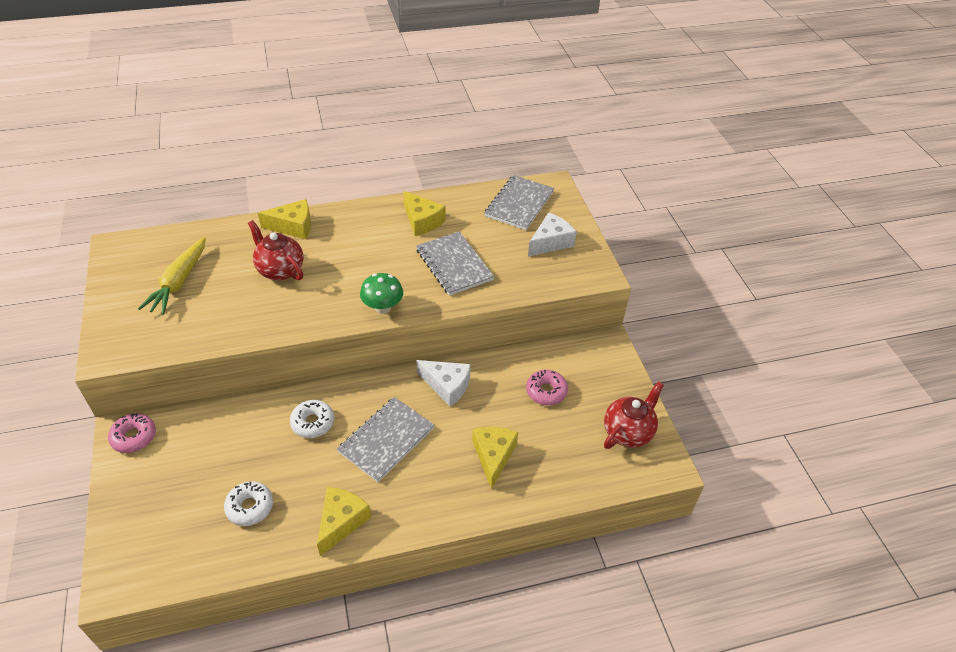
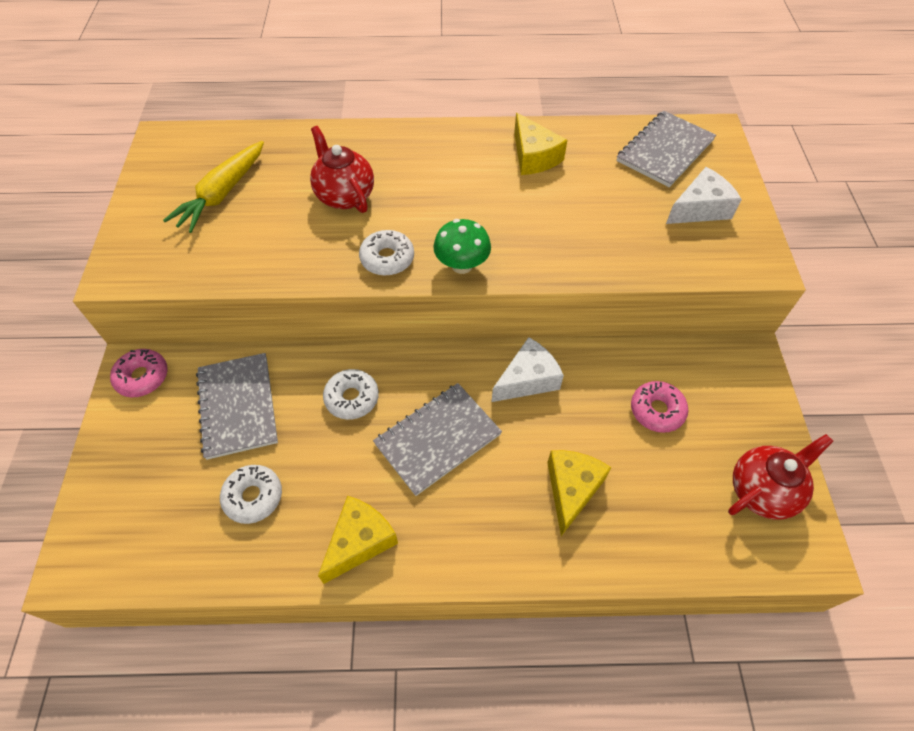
camera: 15 degrees right, 10 degrees up
(293, 226) = (372, 142): yellow cheese -> none
(324, 311) = (387, 258): none -> white donut
(447, 386) = (527, 379): white cheese -> white cheese turned 75 degrees counterclockwise
(454, 265) = (565, 221): grey notebook -> grey notebook (238, 406)

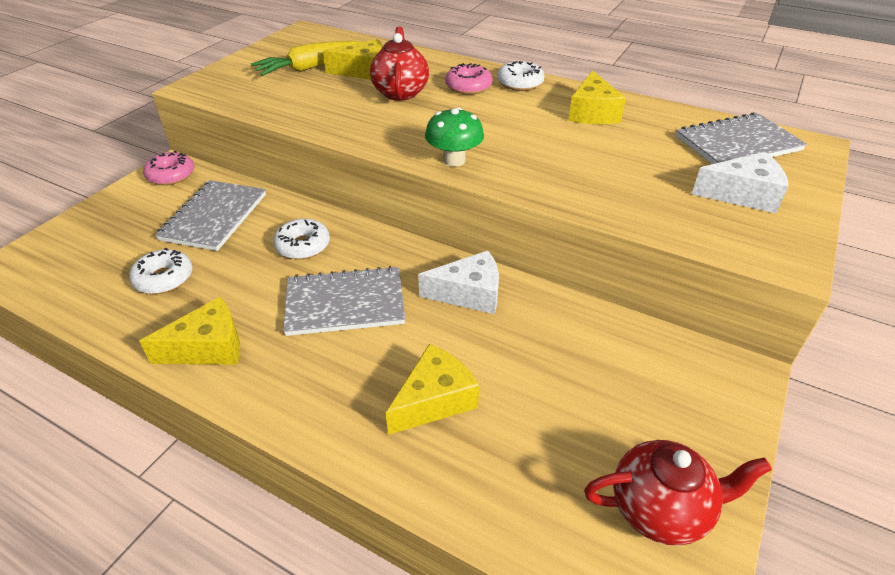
camera: 30 degrees right, 15 degrees down
(283, 179) = (364, 71): none -> yellow cheese
(387, 258) = (394, 137): white donut -> white donut (520, 83)
(657, 410) = (586, 374): pink donut -> pink donut (468, 86)

